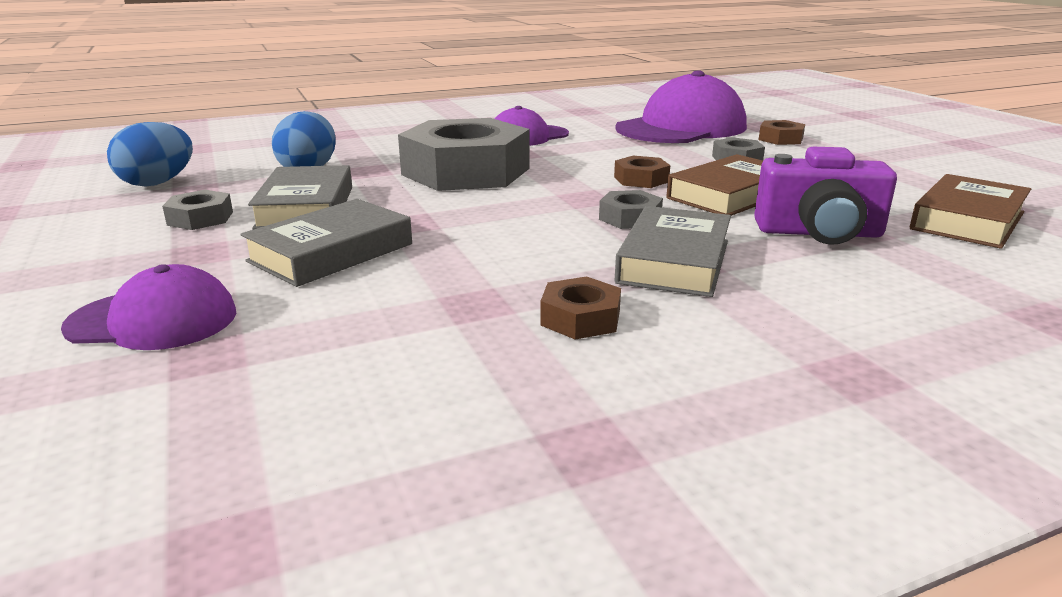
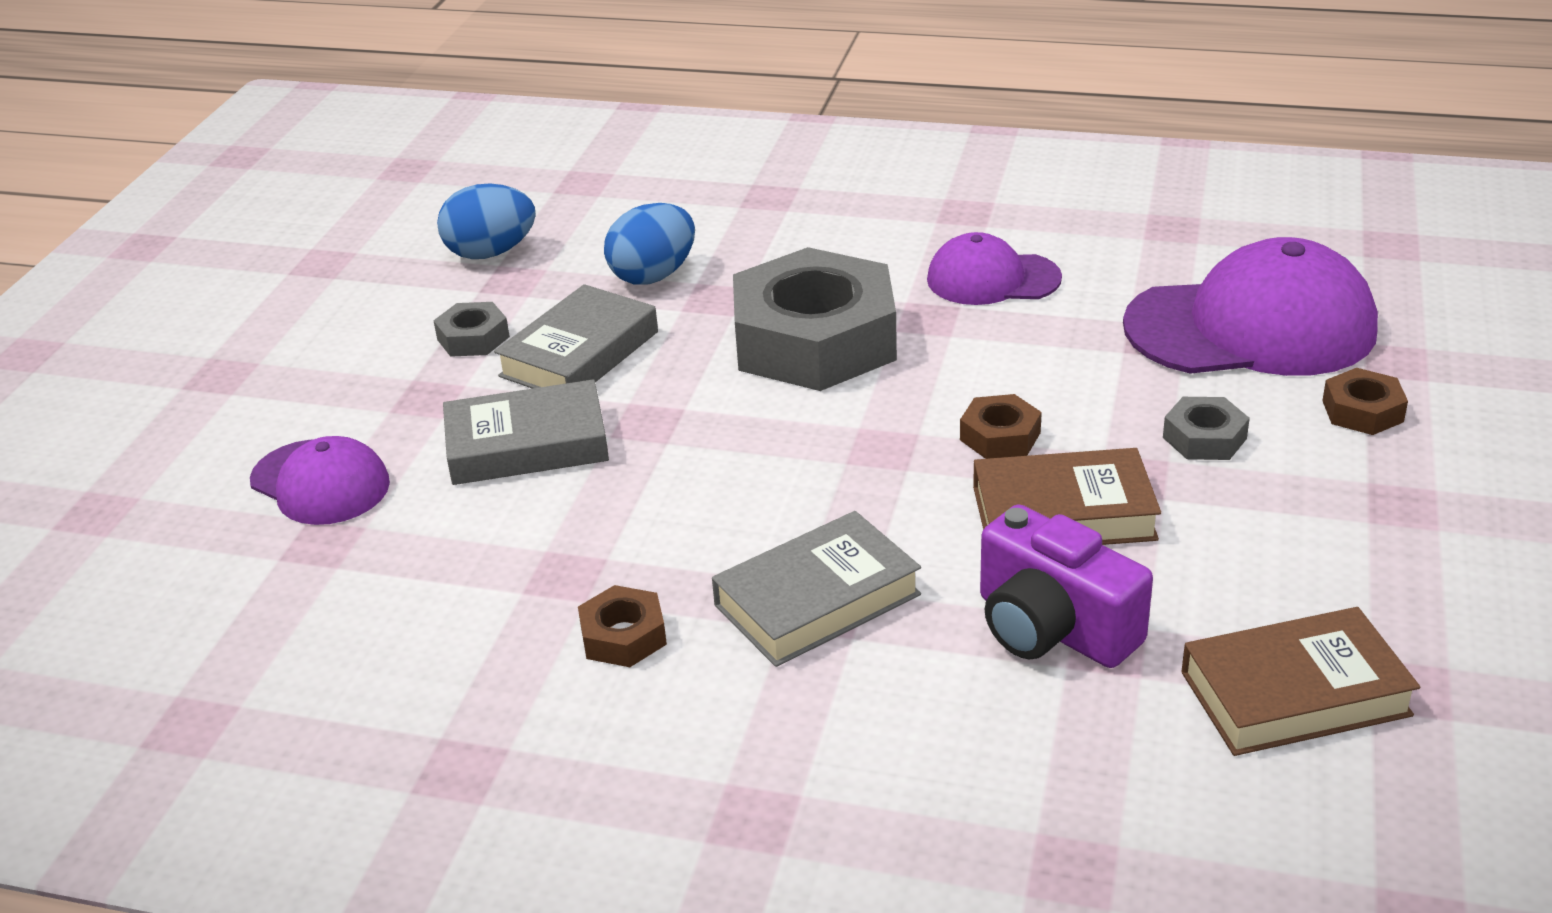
camera: 40 degrees right, 10 degrees up
(630, 218) = (876, 508): grey nut -> none

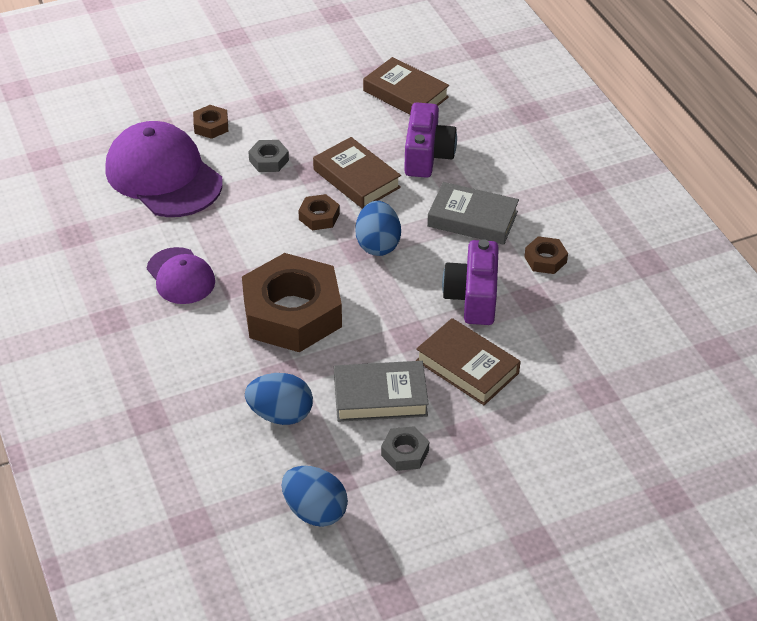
camera: 130 degrees left, 10 degrees up
(320, 483) = (565, 424): purple cap -> none
(527, 444) = (467, 367): grey book -> brown book
(643, 512) = (473, 297): none -> purple camera
(814, 340) = (292, 313): grey nut -> brown nut
(869, 468) = (378, 244): none -> blue egg

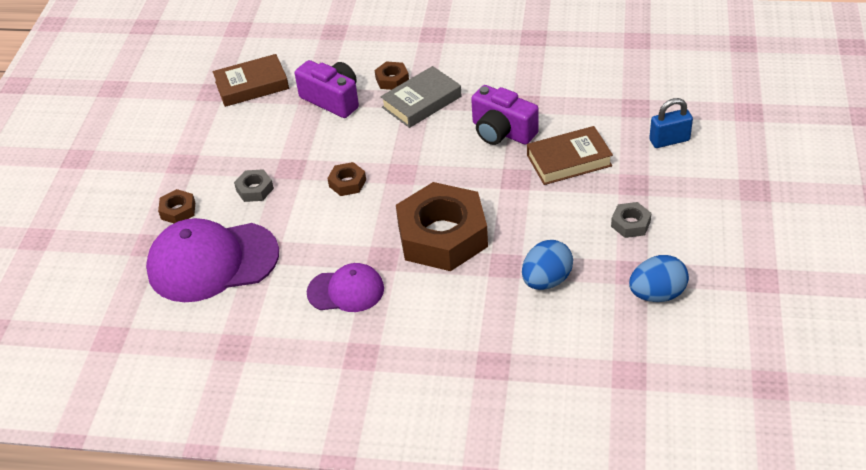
camera: 55 degrees left, 0 degrees up
(356, 178) = (323, 146): brown book -> none
(378, 244) = (406, 161): blue egg -> none
(380, 397) = (566, 217): grey book -> none
(545, 259) = (493, 82): brown nut -> brown nut (392, 80)
(562, 440) = (669, 140): none -> blue padlock

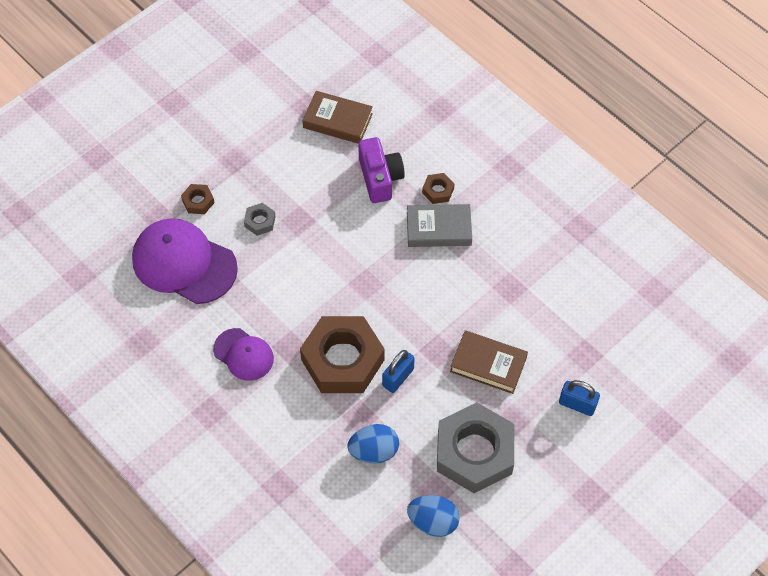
camera: 35 degrees right, 15 degrees up
(347, 183) = (323, 264): brown nut -> none
(502, 132) = (468, 301): purple camera -> none
(505, 216) = (398, 377): none -> blue padlock
(630, 224) = (474, 452): grey nut -> grey nut, size x2.40

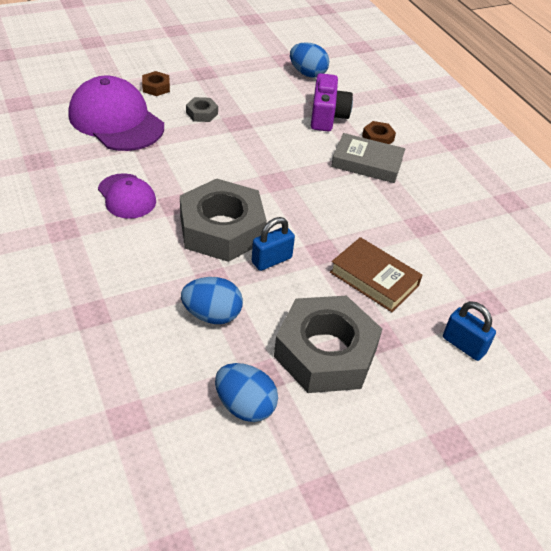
camera: 15 degrees right, 15 degrees down
(338, 121) = (307, 73): brown book -> blue egg
(342, 360) = (222, 229): brown nut -> grey nut

